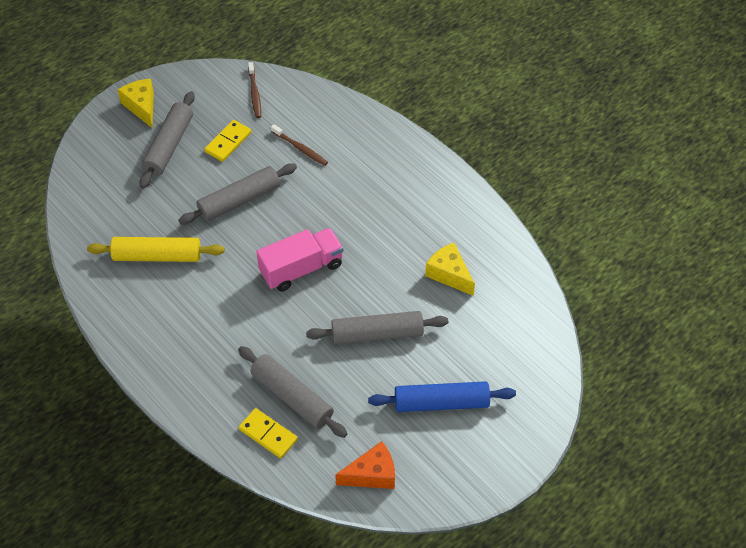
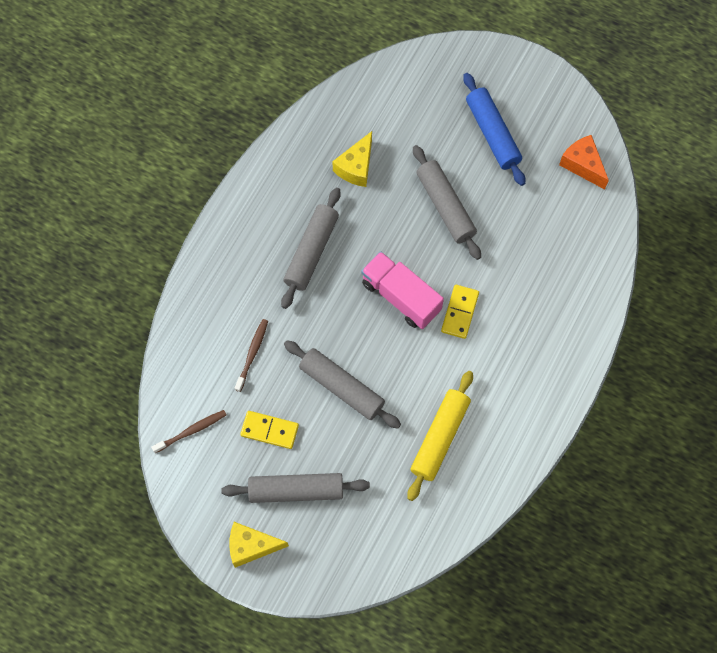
camera: 110 degrees left, 15 degrees up
(141, 106) = (251, 546): yellow cheese -> yellow cheese turned 45 degrees clockwise
(157, 256) = (439, 438): yellow rolling pin -> yellow rolling pin turned 45 degrees clockwise
(268, 434) = (583, 259): yellow domino -> yellow domino (459, 312)
(292, 397) = (539, 253): grey rolling pin -> grey rolling pin (311, 252)

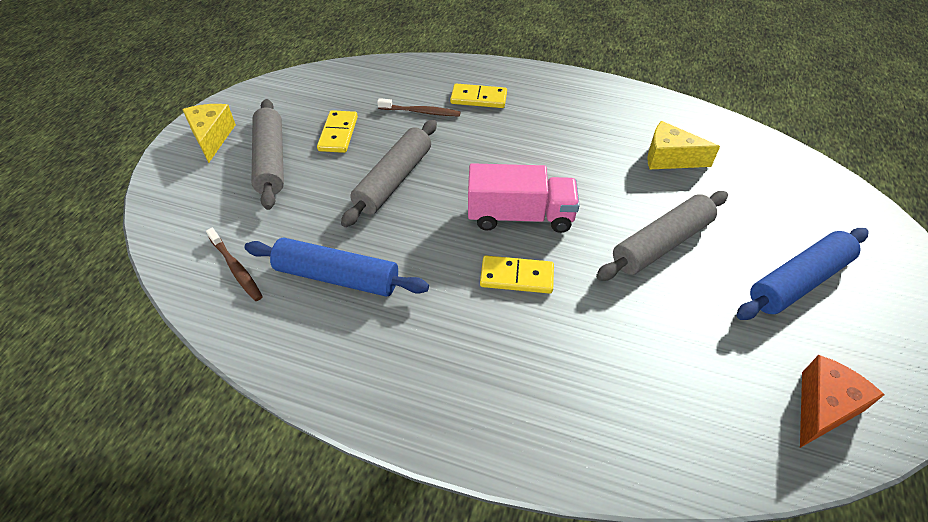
camera: 80 degrees right, 20 degrees down
(191, 431) = (334, 85): brown toothbrush -> brown toothbrush (236, 269)
(242, 299) = (478, 98): none -> yellow domino
(311, 252) = (549, 137): grey rolling pin -> none
(401, 297) = (520, 216): pink truck -> pink truck turned 60 degrees clockwise
(439, 438) = (337, 277): yellow rolling pin -> blue rolling pin

